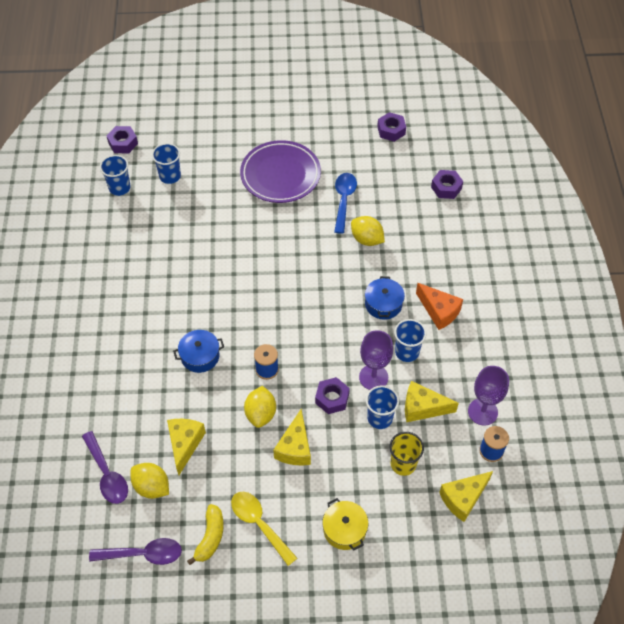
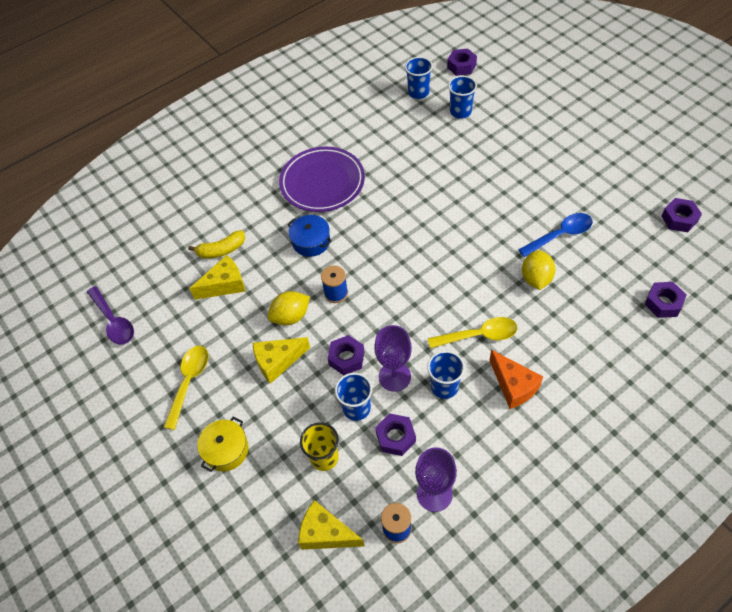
camera: 60 degrees right, 0 degrees up
(107, 474) = (165, 255): purple spoon -> none
(152, 487) = (173, 289): yellow lemon -> none
(210, 537) = (155, 355): yellow banana -> yellow banana (221, 250)
(280, 175) = (538, 175): purple plate -> purple plate (322, 183)
(383, 304) = (479, 335): blue pot -> yellow spoon
(422, 408) = (395, 437): yellow cheese -> purple nut
(439, 311) = (513, 386): orange cheese -> orange cheese turned 45 degrees counterclockwise

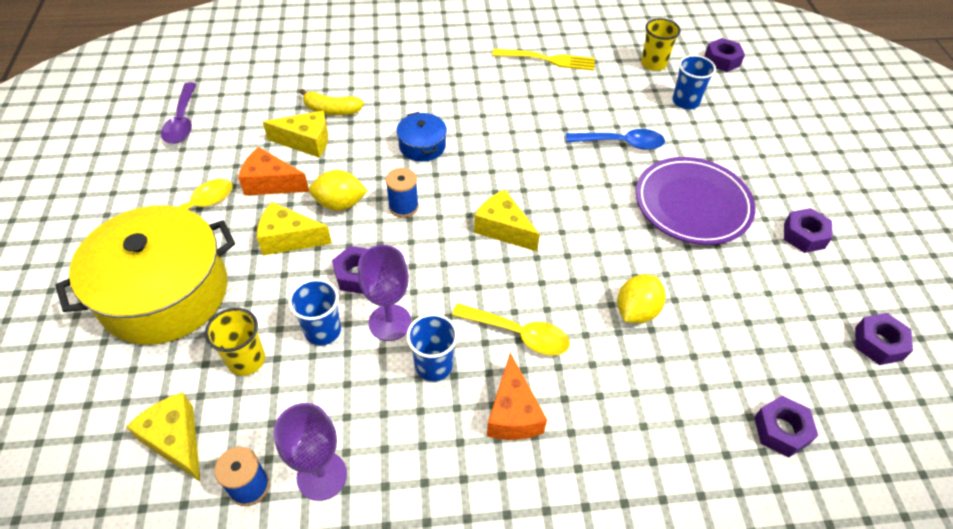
camera: 25 degrees right, 5 degrees down
(226, 450) = (164, 293): yellow pot -> yellow pot, size x2.23
(228, 330) = (271, 183): none -> orange cheese
(322, 183) = (481, 99): purple plate -> purple plate (692, 205)
(344, 127) = (547, 60): none -> yellow fork
(395, 437) = (335, 386): purple nut -> purple nut (804, 235)
(414, 271) = (503, 229): none -> yellow cheese
(418, 92) = (653, 64): blue cup -> yellow cup
(560, 235) = (704, 280): blue spoon -> blue spoon (621, 143)

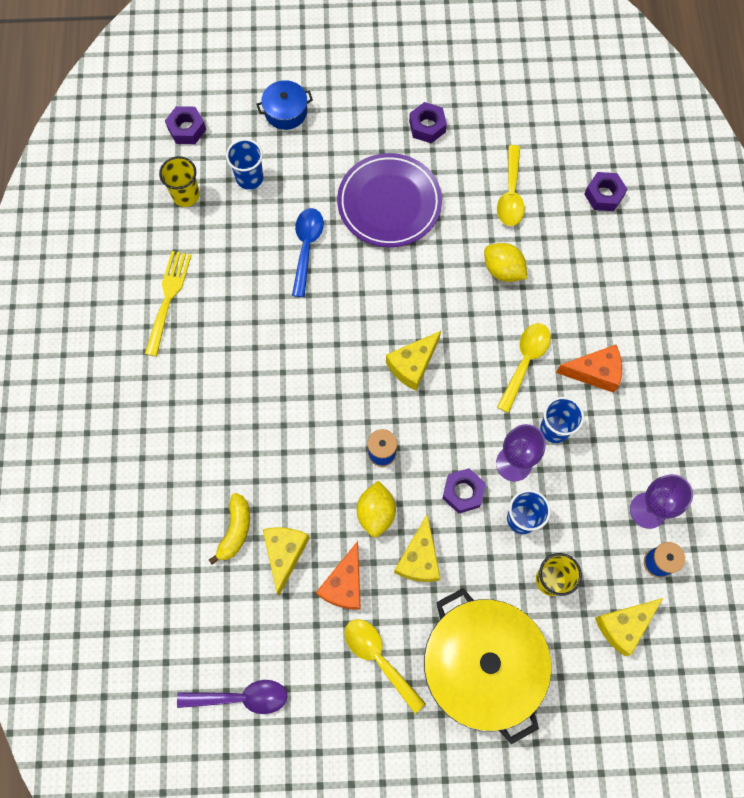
camera: 85 degrees left, 20 degrees up
(422, 146) = (298, 434): blue pot -> blue pot (286, 112)
(744, 319) = (510, 194): none -> yellow spoon
(878, 343) = (532, 110): purple nut -> none

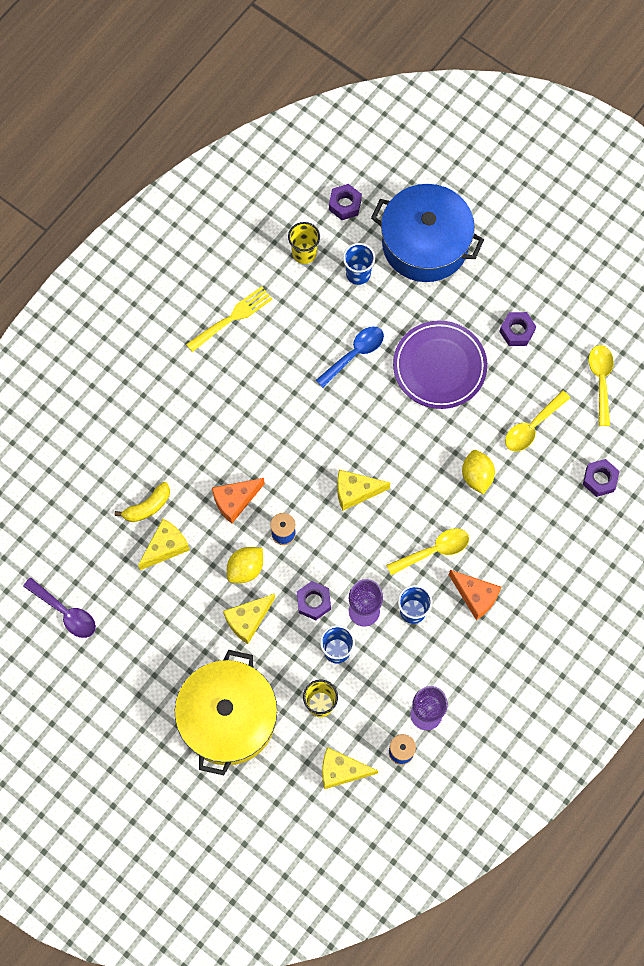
camera: 40 degrees right, 0 degrees up
(286, 112) = (425, 244): blue pot -> blue pot, size x2.23
(344, 584) = (187, 597): orange cheese -> orange cheese (235, 501)
(379, 659) = (168, 660): yellow spoon -> yellow spoon (601, 381)

